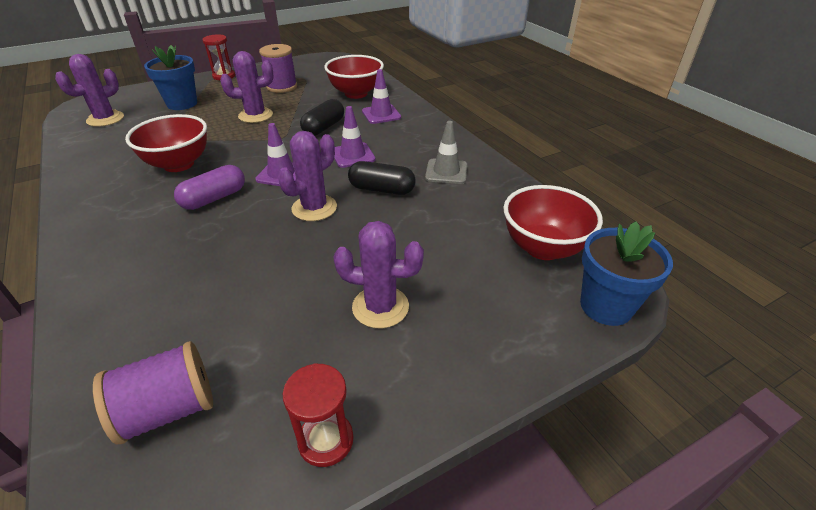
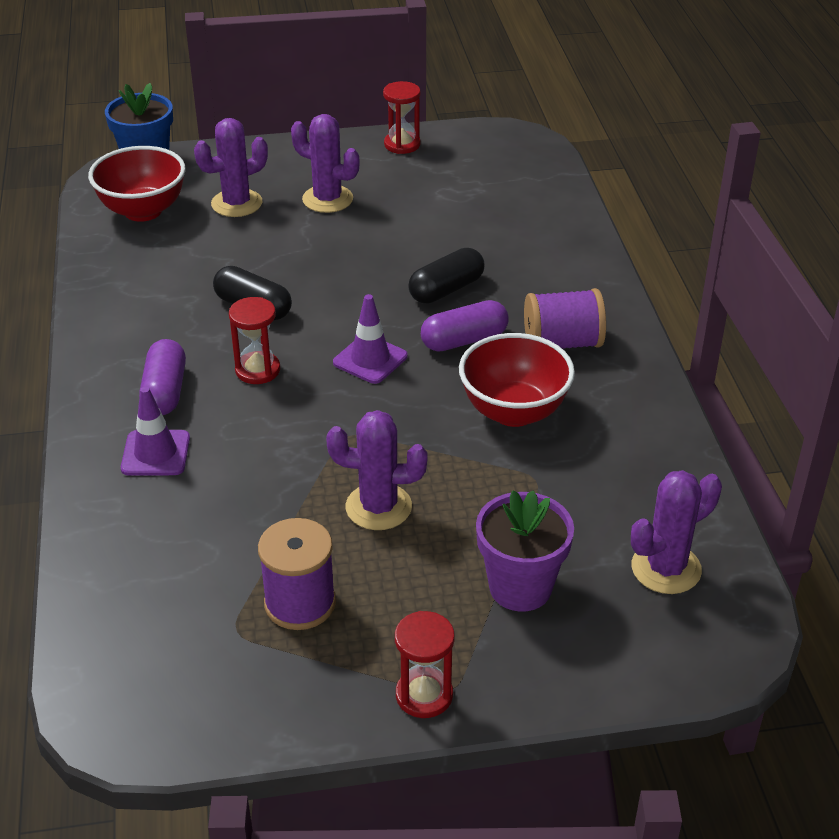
camera: 160 degrees left, 0 degrees up
(168, 410) = (503, 176): purple spool -> purple spool (562, 343)
(182, 104) = (520, 587): blue flower pot -> purple flower pot
(314, 208) = (346, 300): purple cactus -> purple cactus (236, 203)
(324, 127) = (271, 442): black capsule -> black capsule (446, 289)
(353, 155) = (257, 370): purple traffic cone -> red hourglass
(356, 93) = (160, 532): red bowl -> none
(399, 137) = (165, 391): none -> purple capsule
(446, 172) = (154, 314): grey traffic cone -> none

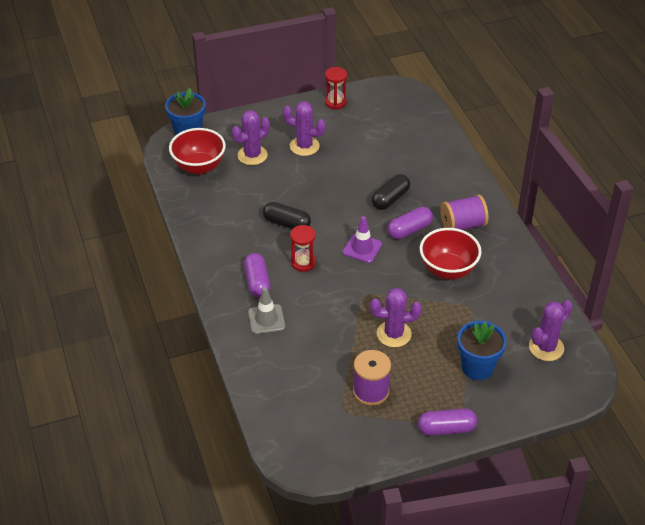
camera: 10 degrees left, 5 degrees up
(156, 453) = (266, 319): purple traffic cone -> grey traffic cone
(424, 695) = (446, 429): red hourglass -> purple capsule
(520, 587) = (477, 367): purple flower pot -> blue flower pot

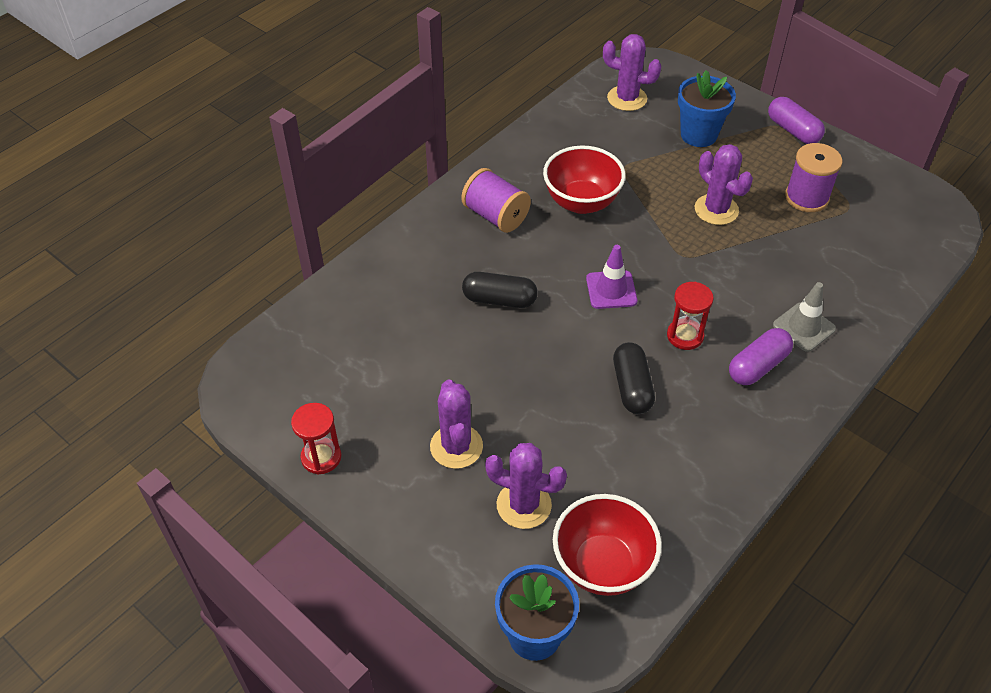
camera: 120 degrees left, 5 degrees up
(409, 230) = (542, 259): purple capsule -> none

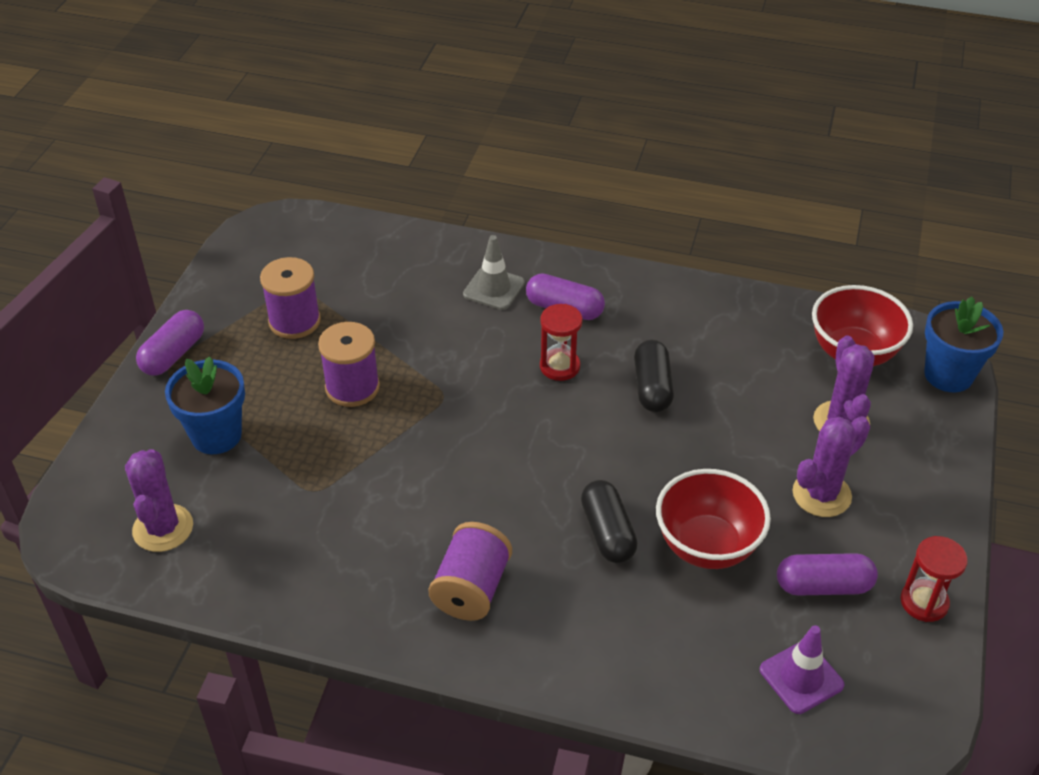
camera: 115 degrees left, 5 degrees down
(376, 402) = (823, 586): none -> purple capsule
(581, 202) = (401, 510): red bowl -> red bowl (707, 546)
(611, 290) = (531, 440): purple traffic cone -> purple traffic cone (801, 677)
(632, 387) = (652, 387): black capsule -> black capsule turned 60 degrees counterclockwise
(716, 210) = (352, 387): purple cactus -> purple spool

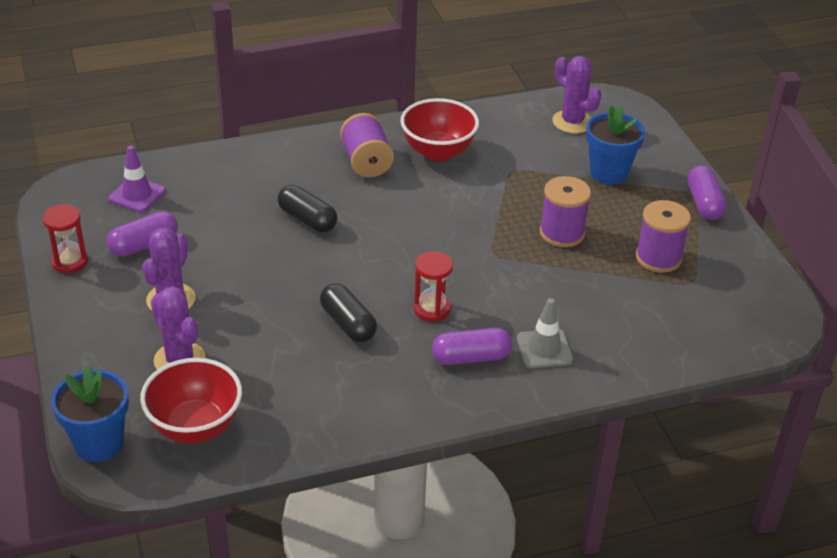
camera: 145 degrees right, 5 degrees down
(707, 546) = (235, 237): red bowl -> red bowl (438, 152)

